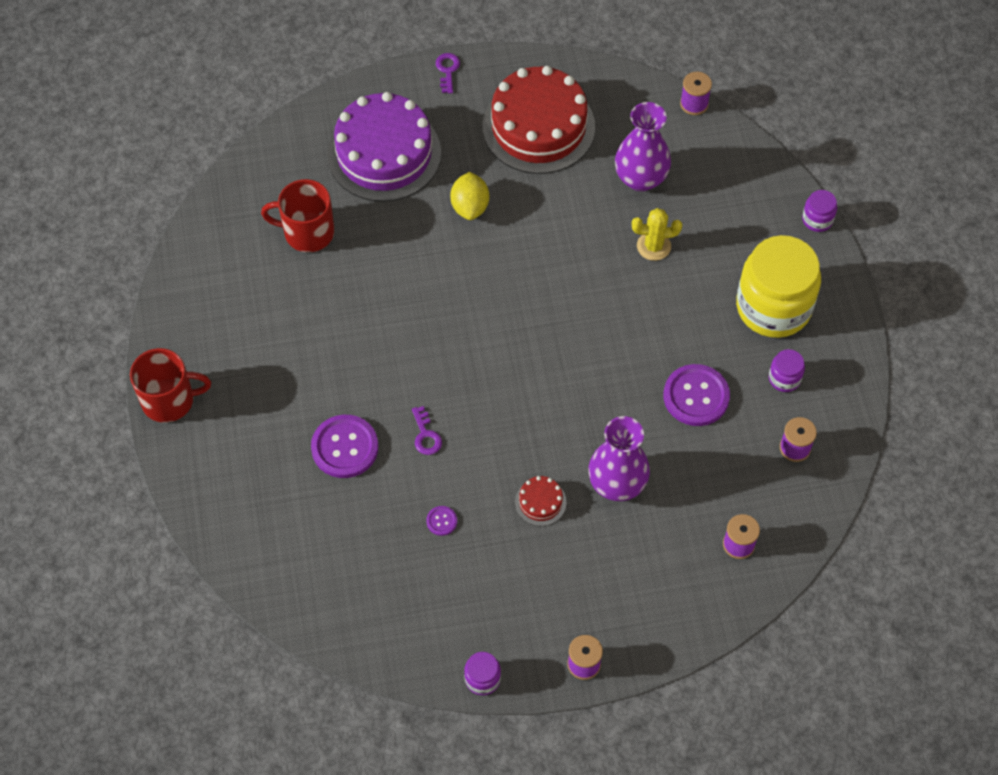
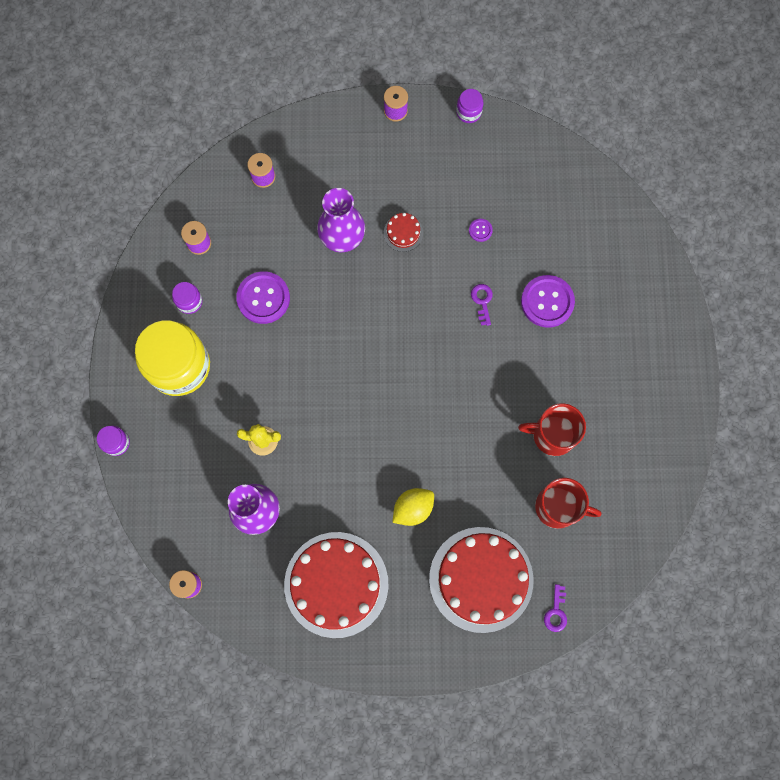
camera: 170 degrees left, 15 degrees up
(169, 400) = (684, 366): red mug -> red mug (552, 434)
(384, 153) = (481, 579): purple cake -> red cake
(447, 70) = (409, 665): purple key -> purple key (556, 612)
(470, 206) = (413, 508): yellow lemon -> yellow lemon turned 45 degrees clockwise

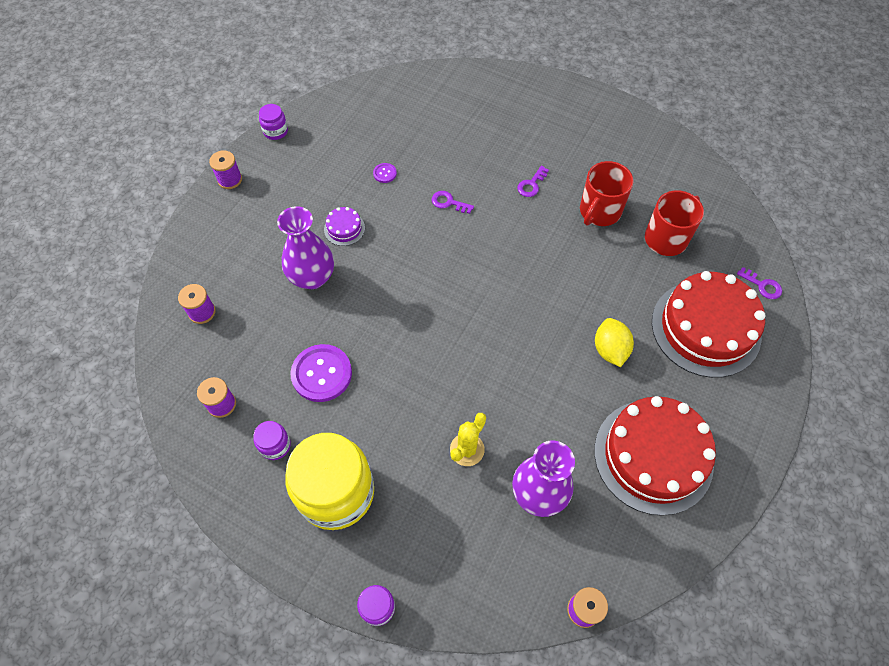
camera: 60 degrees left, 15 degrees down
(403, 233) = (344, 229): red cake -> purple cake
(546, 361) = (531, 184): none -> purple key
(547, 302) = (480, 159): purple button -> none

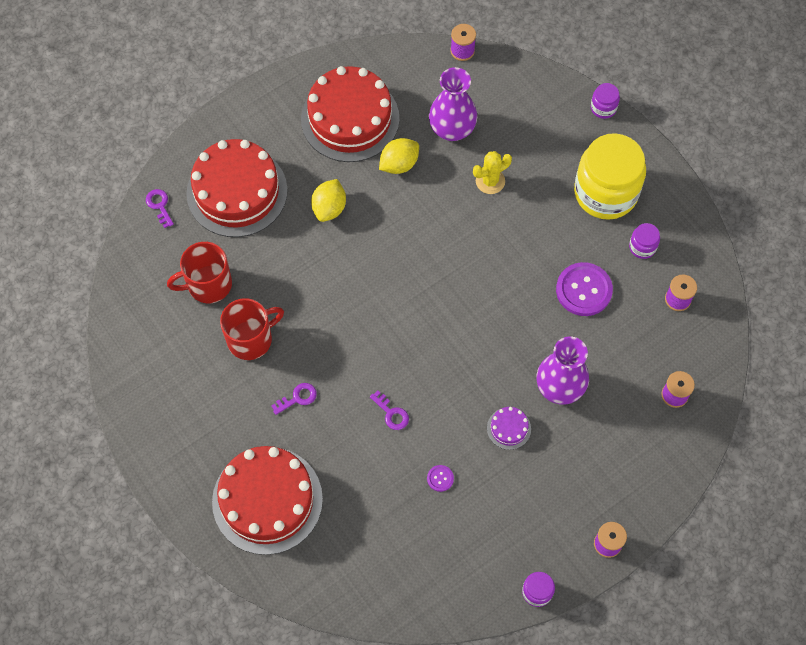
camera: 155 degrees left, 5 degrees up
(509, 113) = (267, 500): none -> red cake
(571, 426) = (399, 164): none -> yellow lemon

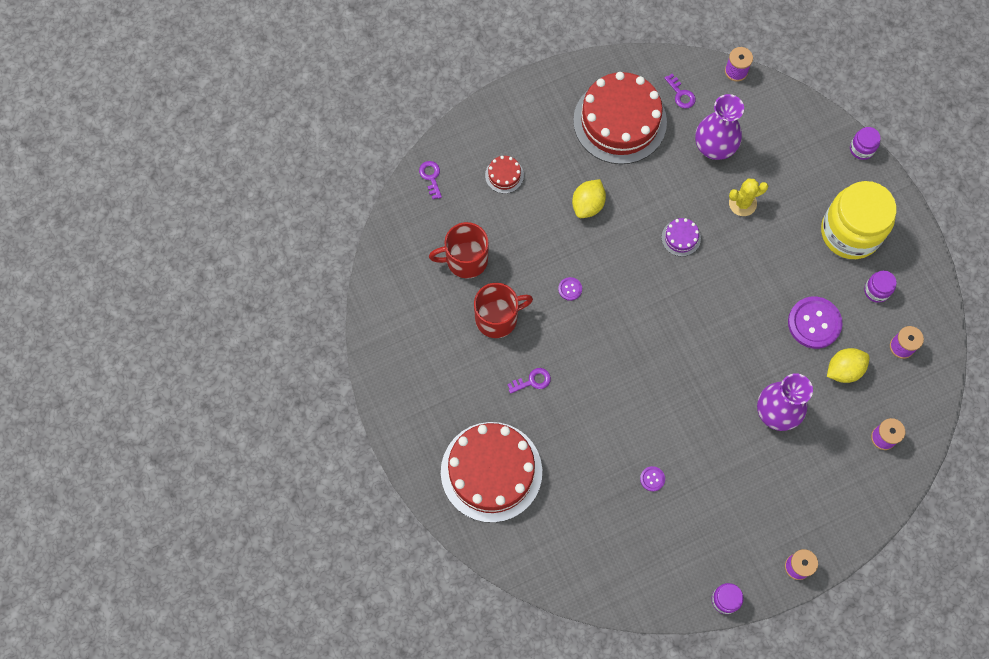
camera: 10 degrees right, 5 degrees up
(237, 192) = (504, 175): red cake -> red cake, size x0.41
(323, 297) = (570, 289): none -> purple button
(391, 413) = (617, 410): purple key -> purple key (681, 94)
(399, 164) = (659, 173): yellow lemon -> yellow lemon (844, 370)
(509, 428) = (723, 443): purple cake -> purple cake (681, 238)

